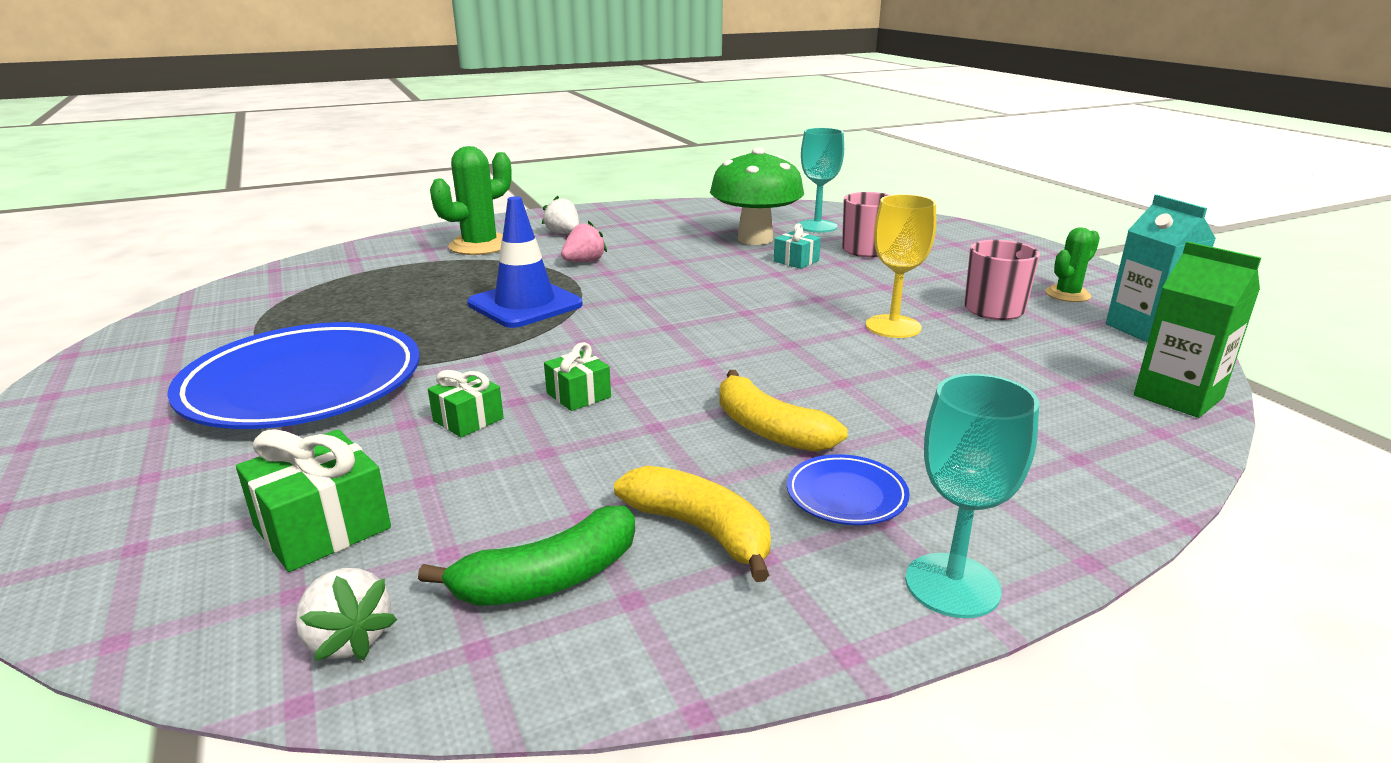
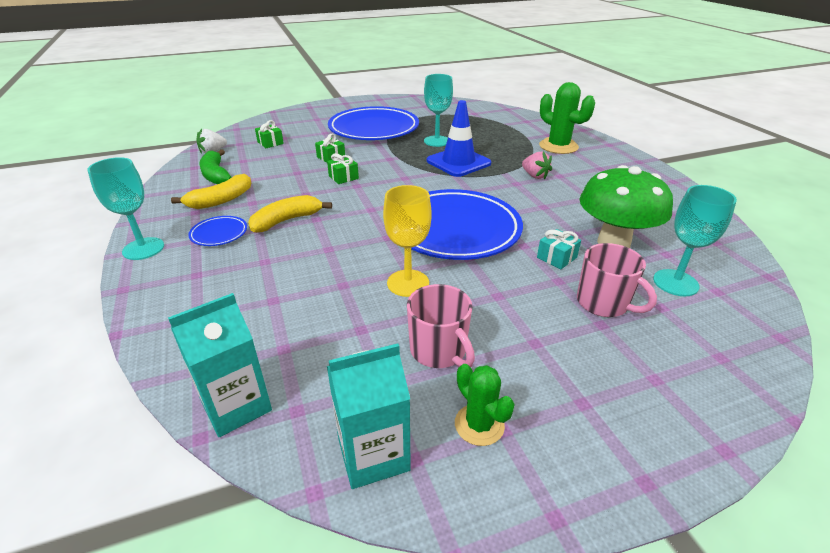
camera: 95 degrees right, 10 degrees up
(322, 527) = (270, 143): green gift -> green gift, size x0.62
(417, 321) = (437, 141): none -> turquoise goblet
(563, 233) = (595, 168): white strawberry -> none
(753, 305) = (455, 230): none -> blue plate
(1178, 396) = (236, 406): green carton -> turquoise carton

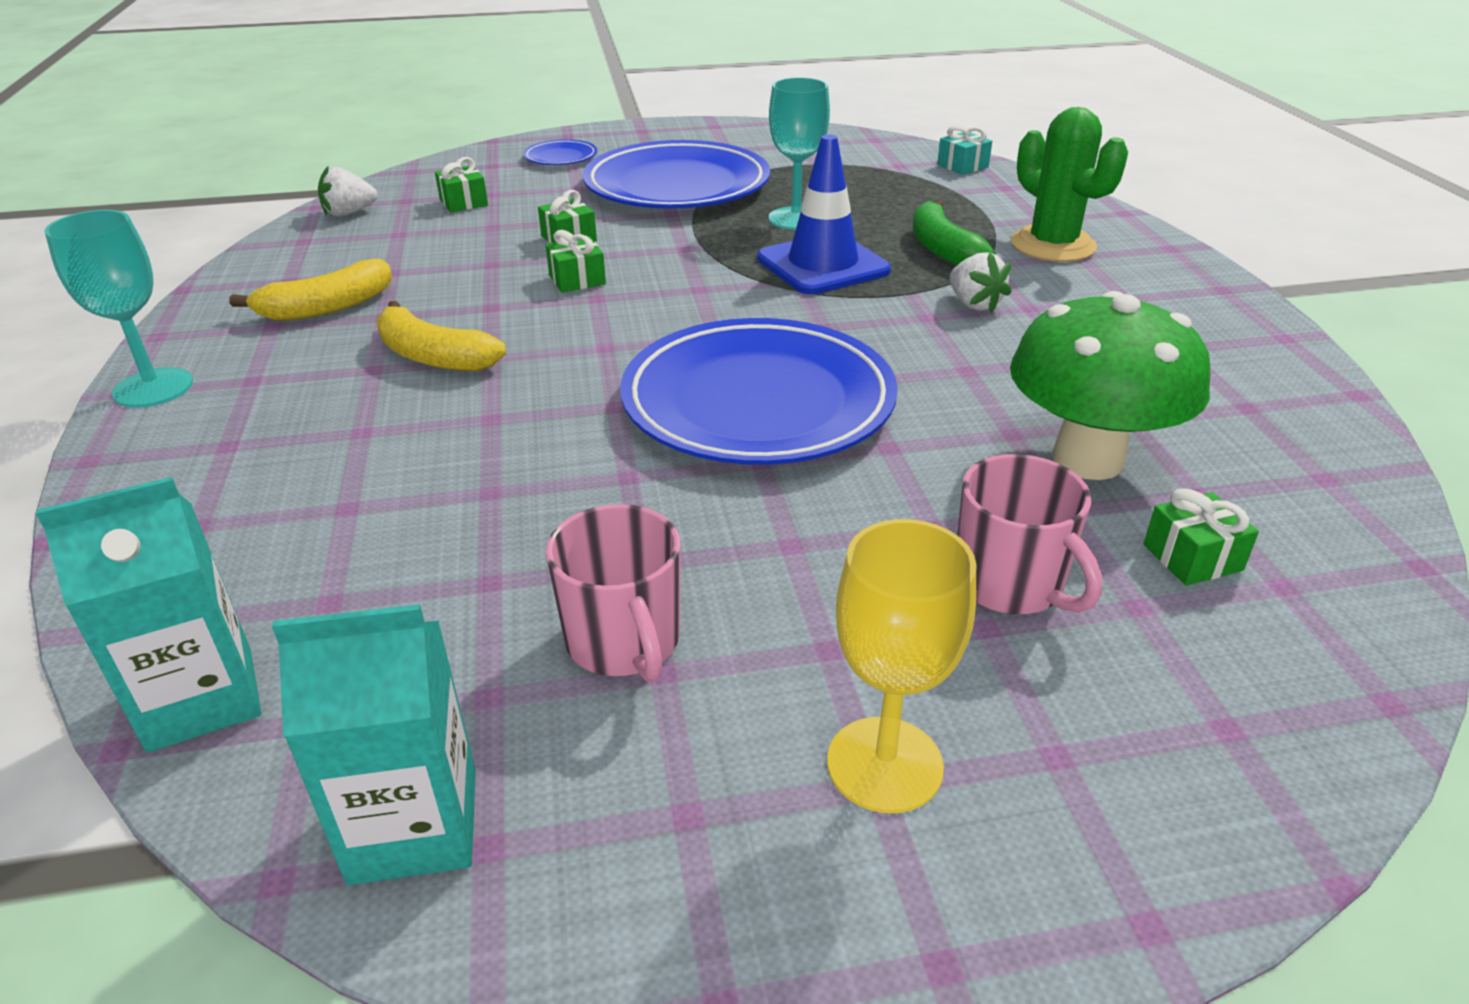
camera: 10 degrees right, 0 degrees up
(216, 175) = (337, 259): green banana -> green banana (942, 249)
(219, 234) = (298, 371): blue plate -> blue plate (561, 157)
(286, 220) = (433, 356): yellow banana -> yellow banana turned 120 degrees counterclockwise
(408, 283) = (618, 501): yellow goblet -> yellow goblet (884, 764)
(479, 425) = (643, 798): green cactus -> none
(535, 176) = (974, 304): pink strawberry -> white strawberry
(556, 257) = (949, 478): turquoise gift -> turquoise gift (962, 166)
(675, 283) = (1192, 557): turquoise goblet -> green gift

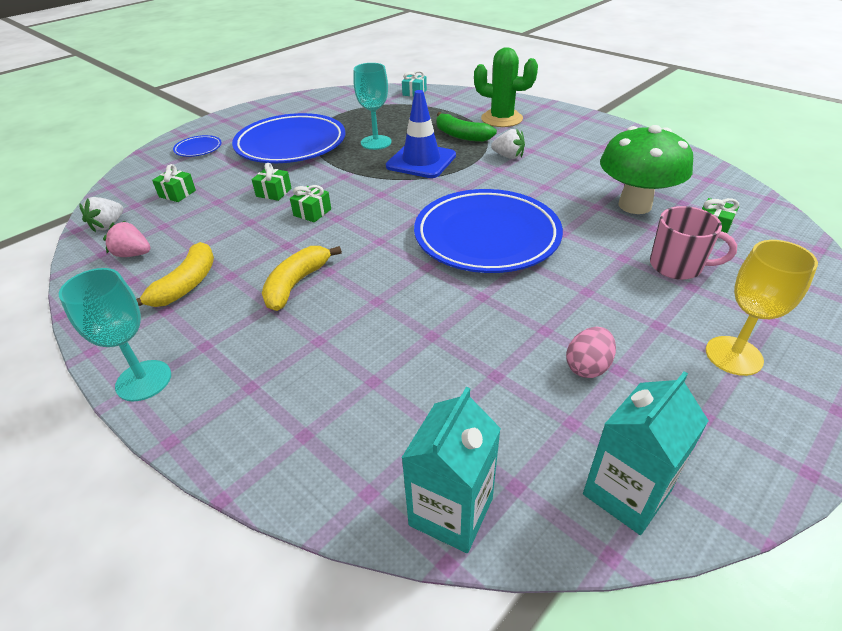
camera: 35 degrees left, 5 degrees up
(327, 253) = (133, 254): none -> pink strawberry
(433, 356) = (296, 284): yellow banana -> yellow banana turned 120 degrees clockwise
(624, 642) = (587, 366): pink mug -> pink egg

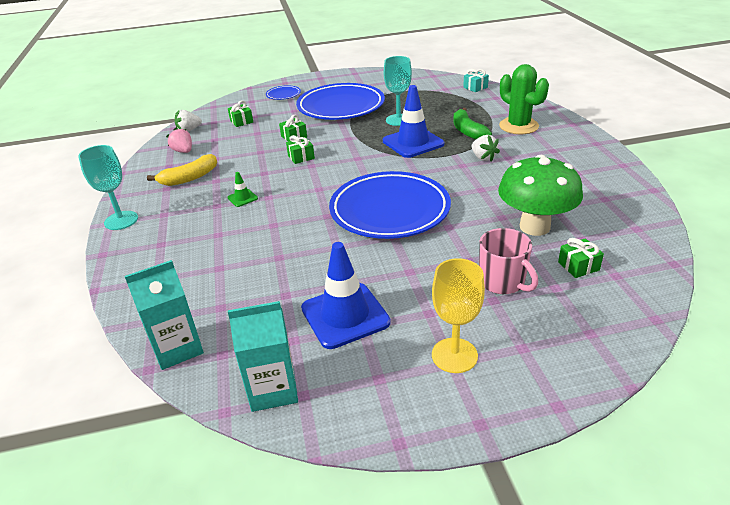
camera: 35 degrees right, 5 degrees down
(296, 284) = (242, 198): yellow banana -> green traffic cone
(587, 366) = (345, 315): pink egg -> blue traffic cone

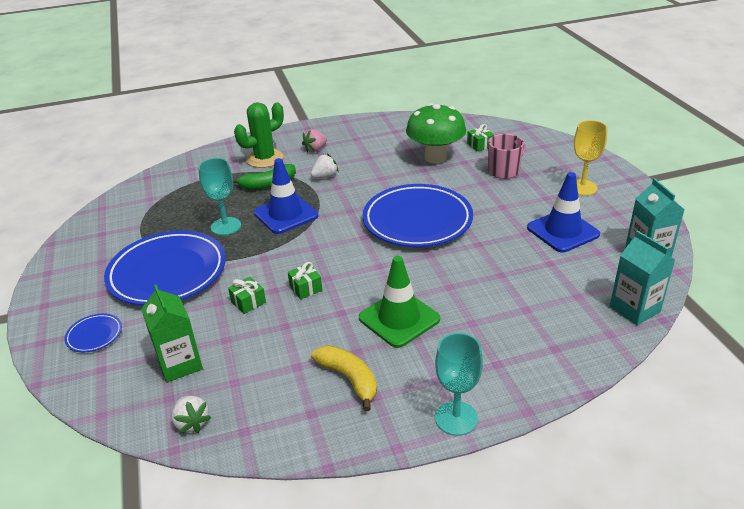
camera: 95 degrees left, 0 degrees up
(183, 151) = (268, 408): pink strawberry -> pink strawberry (315, 149)
(241, 121) = (180, 364): green gift -> green carton
(242, 198) = (399, 318): green traffic cone -> green traffic cone, size x2.25
(475, 87) = (157, 180): turquoise gift -> none

